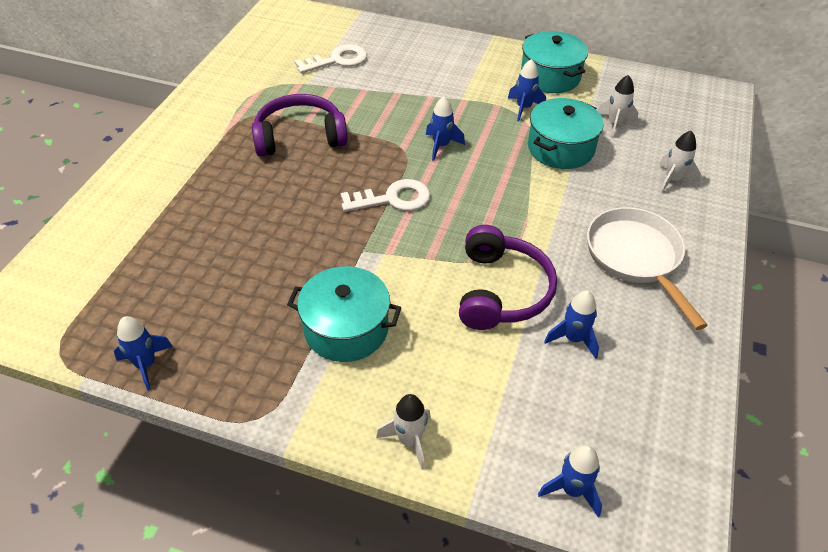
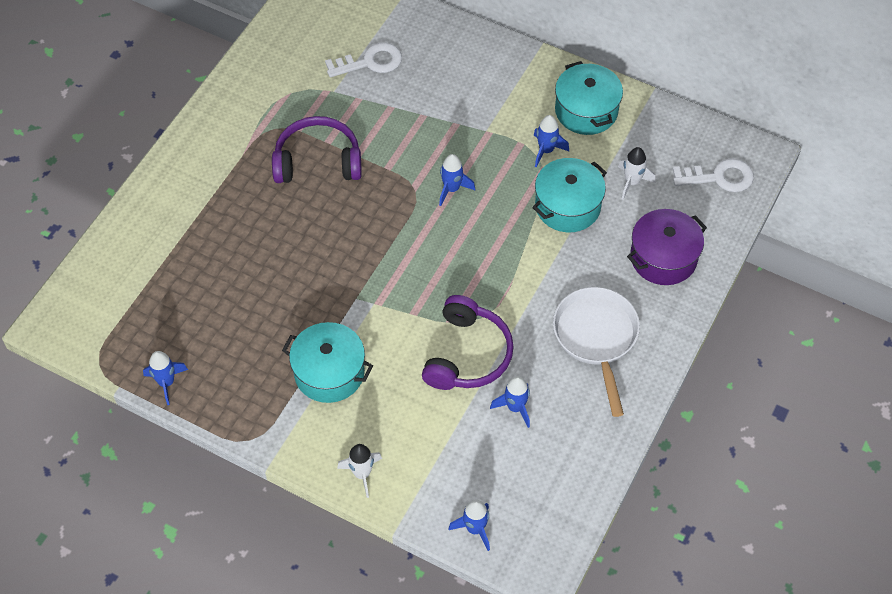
camera: 10 degrees right, 10 degrees up
(393, 199) = (393, 246): white key -> white key (719, 177)
(672, 180) = (663, 258): white rocket -> purple pot

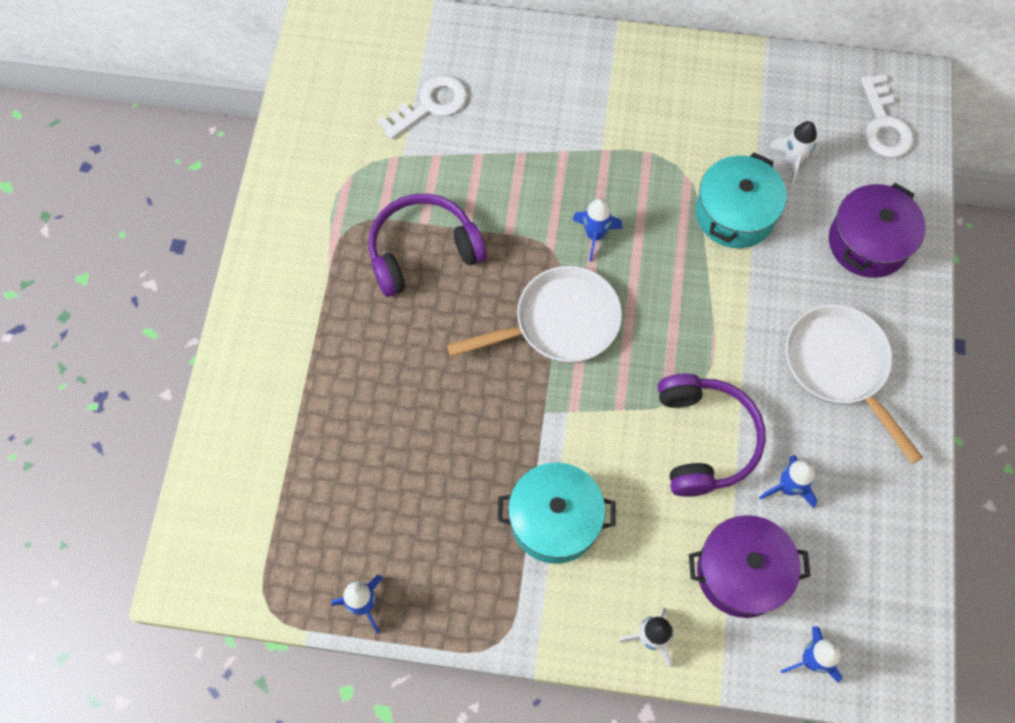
camera: 20 degrees left, 10 degrees up
(396, 241) = (559, 323): none -> white pan
(451, 453) = (741, 572): none -> purple pot
(546, 150) = (680, 153): blue rocket -> none
(586, 110) = (703, 89): turquoise pot -> none
(719, 177) = (884, 124): white key -> white key turned 105 degrees clockwise

